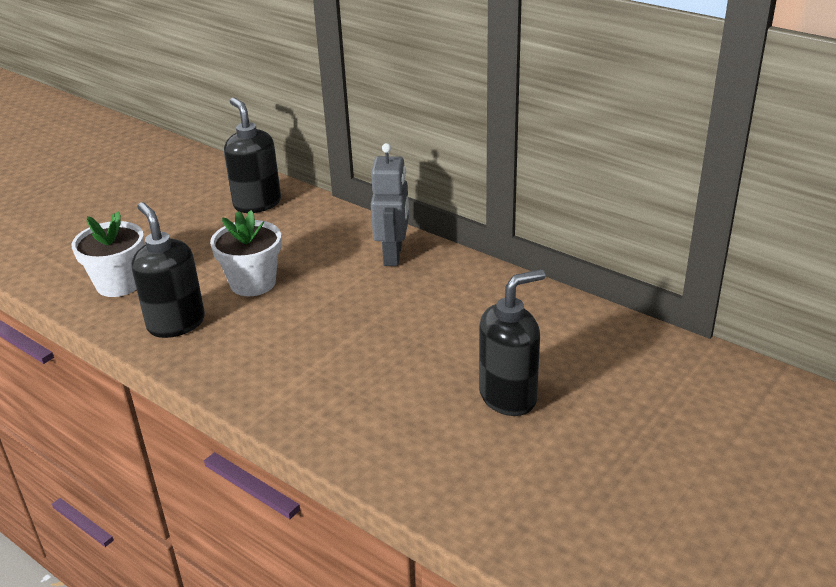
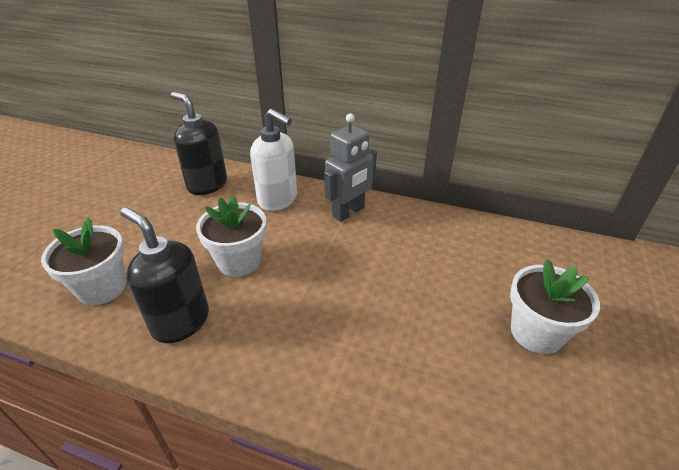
camera: 20 degrees left, 5 degrees up
(324, 230) = (278, 200): none -> white soap dispenser
(393, 255) = (349, 212): grey robot -> grey robot turned 60 degrees clockwise
(508, 397) = (536, 333): black soap dispenser -> white flower pot

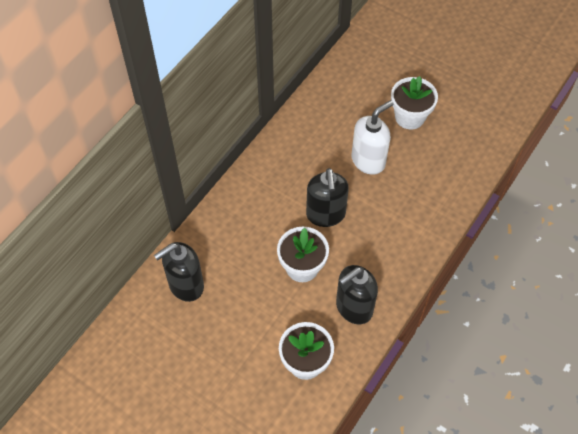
camera: 75 degrees left, 20 degrees up
(278, 200) = (230, 230): white soap dispenser -> white soap dispenser (368, 160)
(321, 269) = (325, 215): none -> black soap dispenser
(349, 212) = (265, 182): grey robot -> none

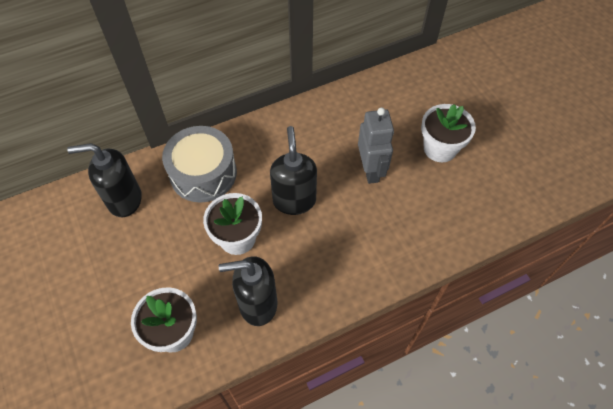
camera: 30 degrees right, 0 degrees up
(235, 230) = (203, 173): none -> grey drum
(325, 215) = (294, 200): black soap dispenser -> black soap dispenser turned 150 degrees clockwise
(368, 160) = (371, 170): white soap dispenser -> grey robot

